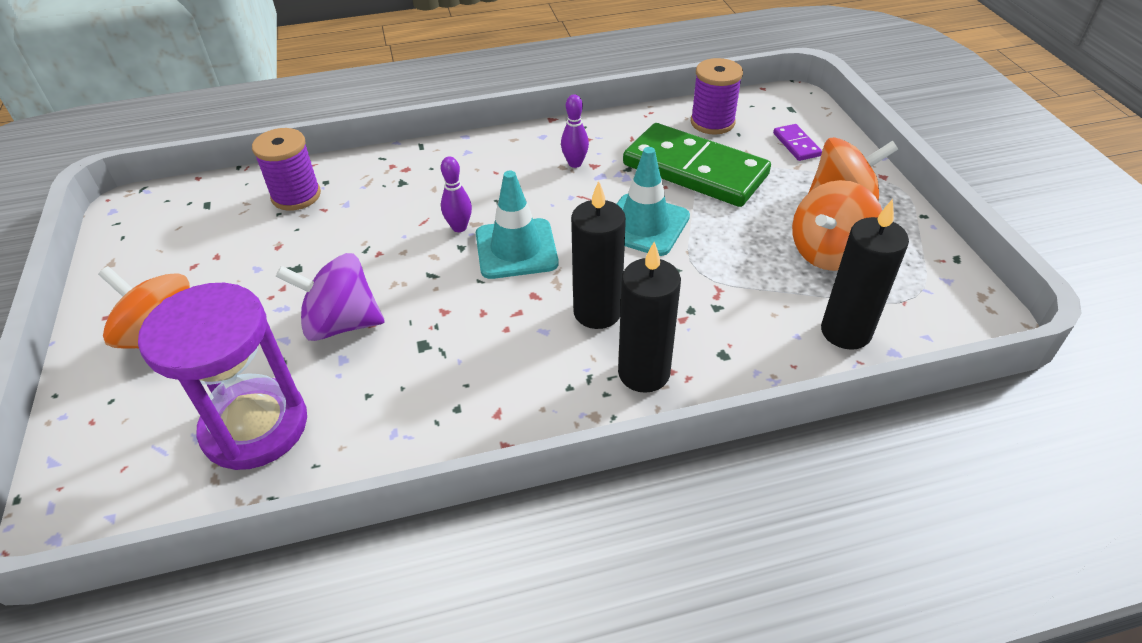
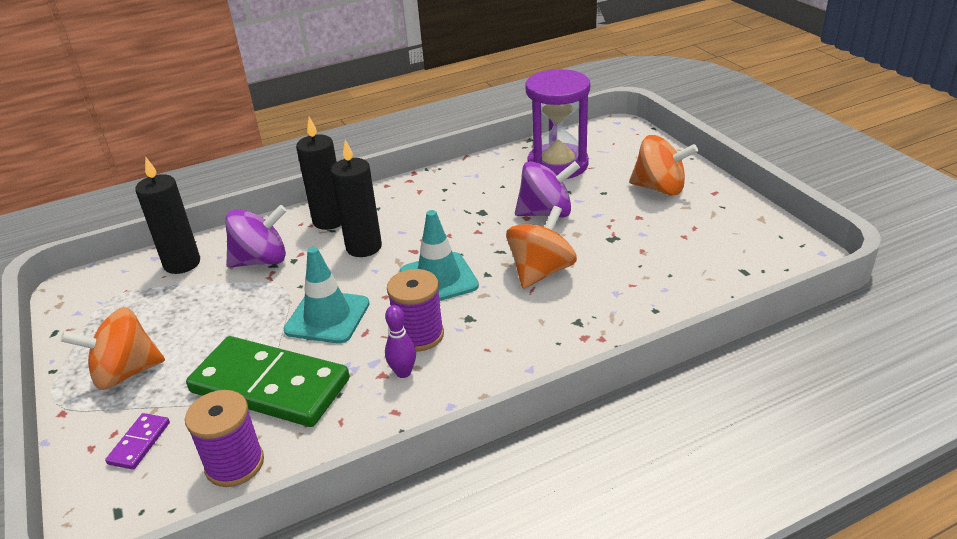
camera: 170 degrees right, 10 degrees down
(296, 196) = (669, 291): purple spool -> purple spool (419, 335)
(459, 227) = (496, 288): purple bowling pin -> none
(734, 316) = (261, 260): none -> purple spinning top
(796, 144) = (139, 443): purple domino -> purple domino turned 45 degrees clockwise
(829, 253) = (165, 318): orange spinning top -> orange spinning top (541, 272)

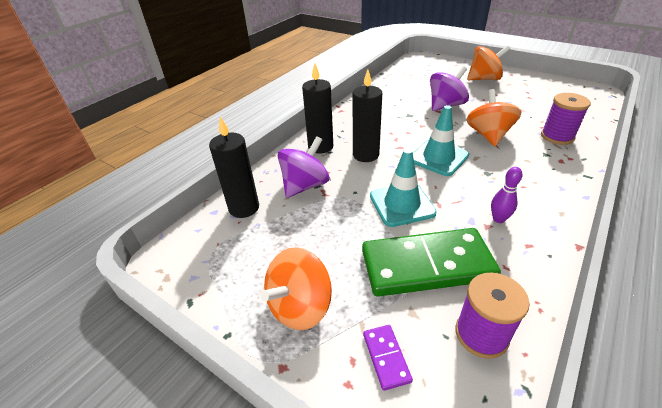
camera: 30 degrees left, 5 degrees up
(419, 335) = (474, 193): purple spool -> purple spool (557, 136)
(557, 165) = (416, 81): purple hourglass -> none

